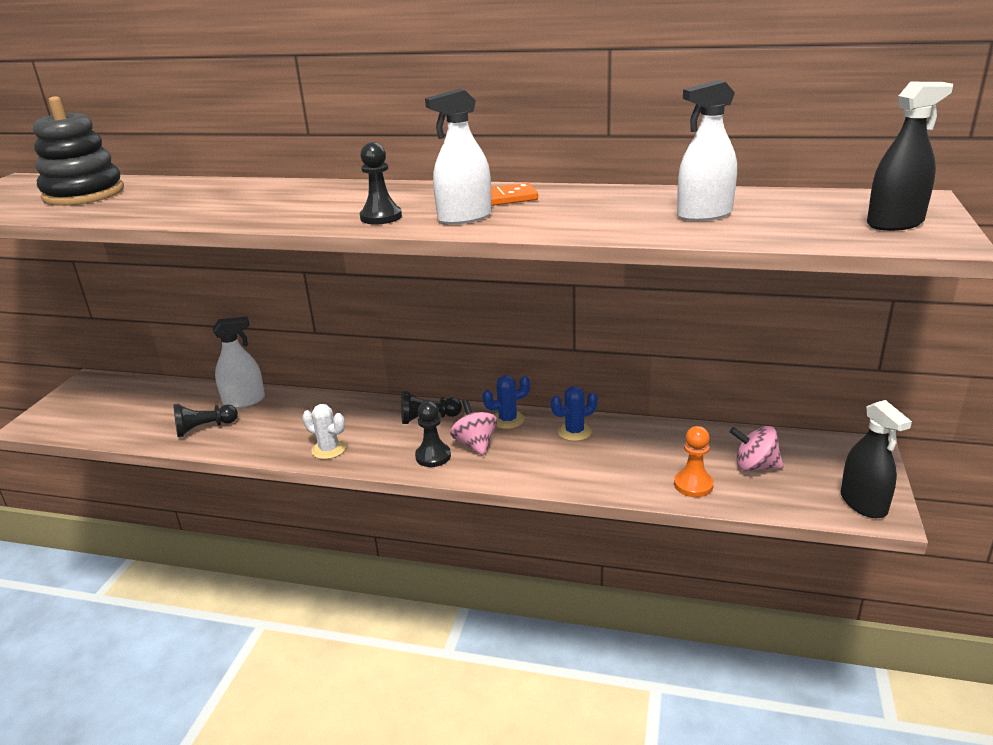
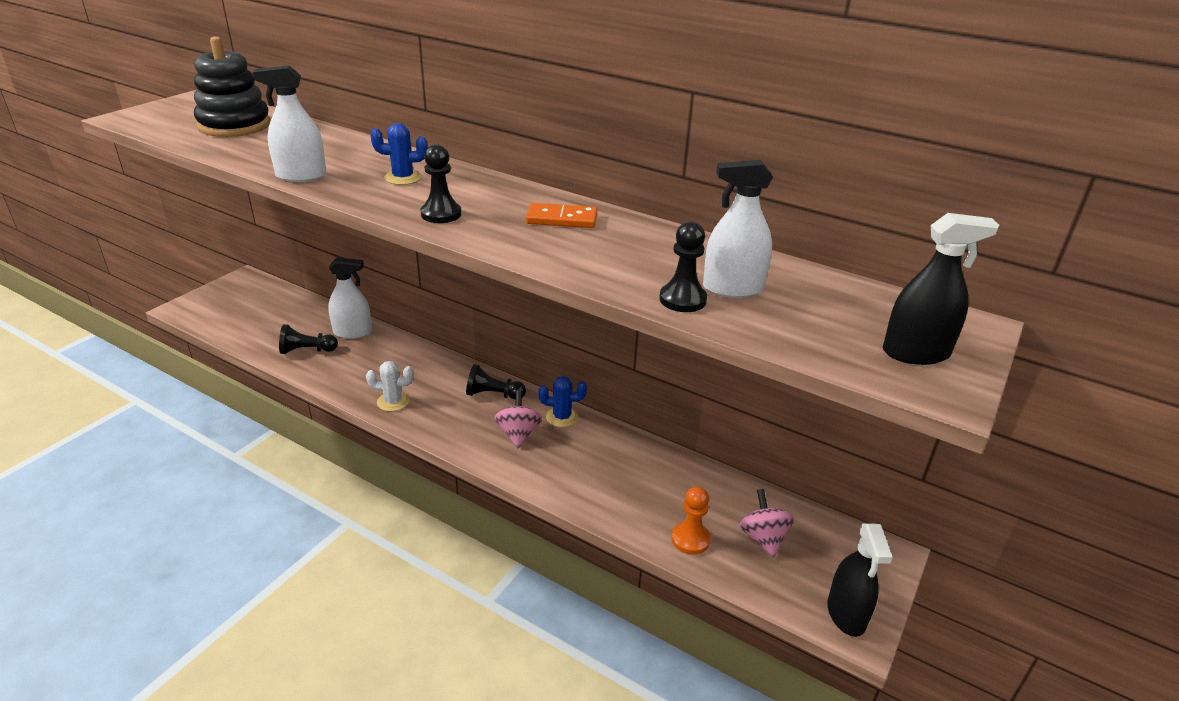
camera: 15 degrees right, 5 degrees up
(329, 449) = (393, 401): white cactus -> white cactus turned 45 degrees counterclockwise
(433, 456) = (475, 435): black pawn -> black pawn (682, 299)
(464, 217) = (511, 234): white spray bottle -> white spray bottle (301, 176)
(574, 432) = (614, 448): blue cactus -> blue cactus (403, 178)
(755, 466) = (763, 538): pink spinning top -> pink spinning top turned 45 degrees clockwise

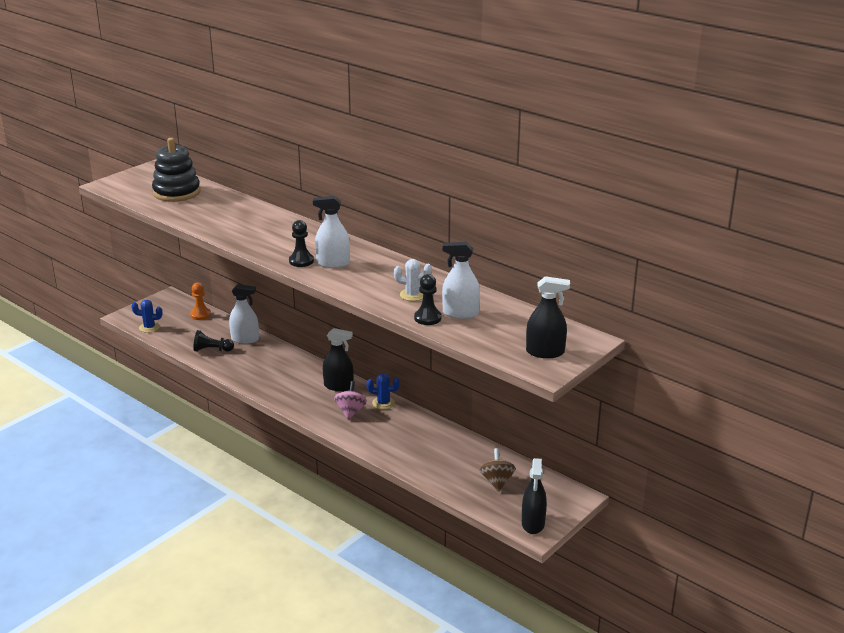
camera: 10 degrees right, 5 degrees down
(301, 176) = (218, 232): white spray bottle -> white spray bottle (333, 263)
(393, 401) = (268, 386): white cactus -> white cactus (412, 295)
(403, 178) = (282, 235): blue cactus -> blue cactus (149, 327)
(493, 394) = (338, 386): black pawn -> black spray bottle
(562, 219) = (375, 267): orange domino -> none
(690, 539) = (448, 478): orange pawn -> orange pawn (200, 315)
(763, 538) = (497, 481): pink spinning top -> brown spinning top

